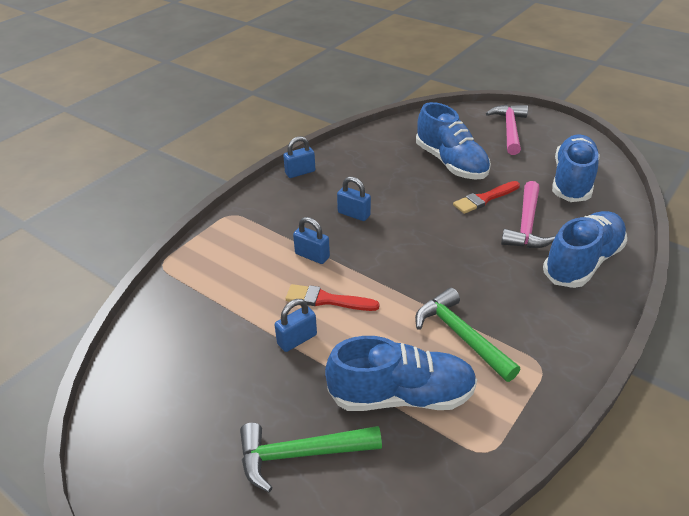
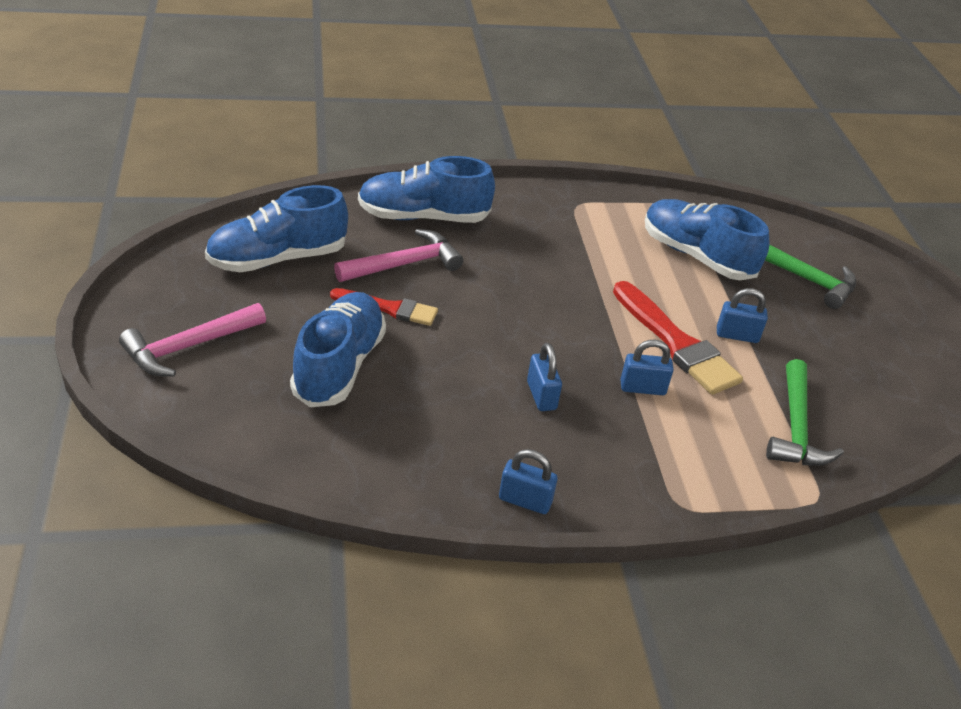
camera: 140 degrees left, 0 degrees up
(312, 255) = (642, 388): blue padlock -> blue padlock turned 75 degrees counterclockwise
(327, 300) = (676, 343): red brush -> red brush, size x1.60
(460, 335) = (603, 251): green hammer -> green hammer (796, 428)

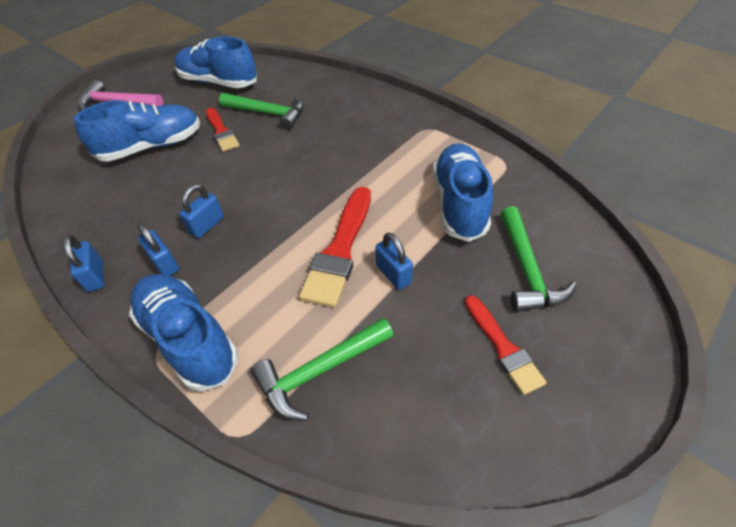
camera: 55 degrees right, 10 degrees up
(404, 264) = (269, 113): pink hammer -> green hammer
(423, 217) = (322, 94): blue shoe -> blue shoe (189, 338)
(642, 388) = (267, 262): blue padlock -> blue padlock (164, 263)
(860, 336) = (503, 347): none -> red brush

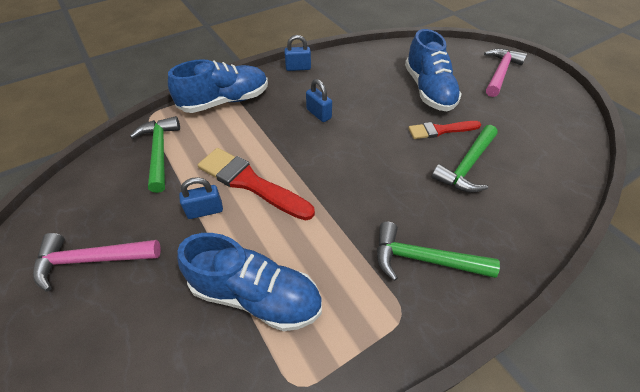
camera: 105 degrees right, 0 degrees up
(164, 263) = (292, 94): blue padlock -> none
(218, 82) = (535, 135): blue shoe -> none
(503, 347) = (91, 260): red brush -> pink hammer
(527, 269) = (139, 319): green hammer -> green hammer (423, 259)

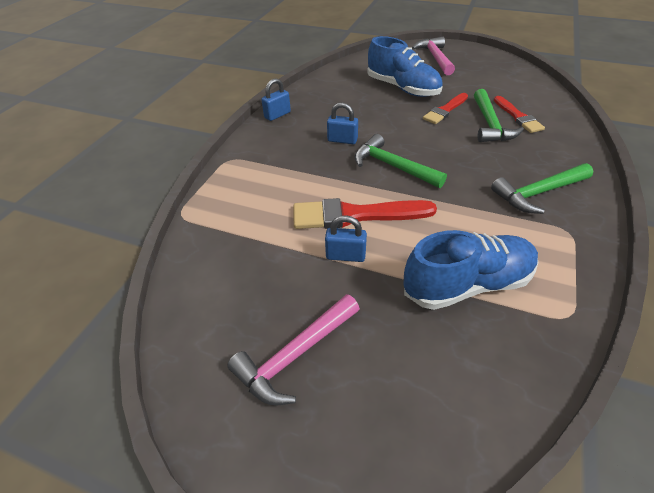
camera: 35 degrees left, 5 degrees down
(159, 152) = (236, 238): green hammer -> green hammer (392, 166)
(205, 210) = (345, 256): blue padlock -> blue padlock turned 60 degrees clockwise
(225, 101) = (244, 168): blue shoe -> none
(507, 173) = (518, 117): none -> red brush

